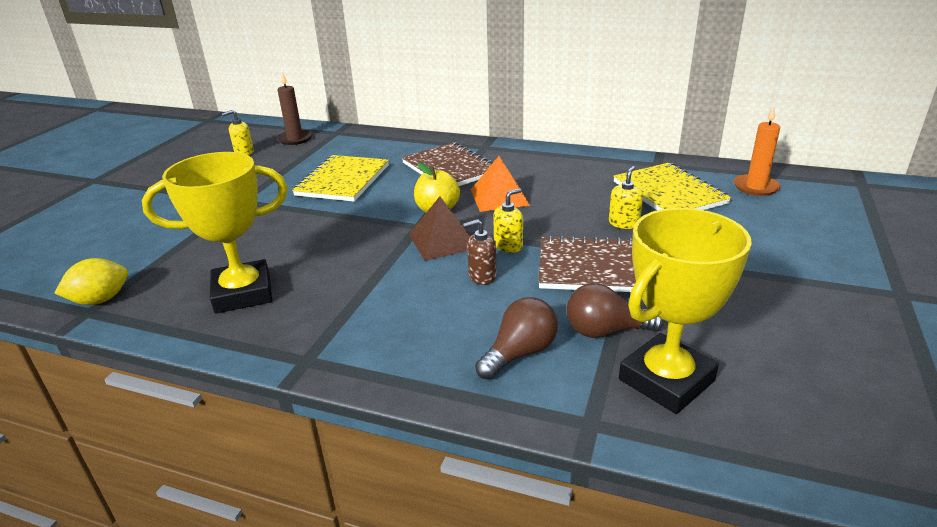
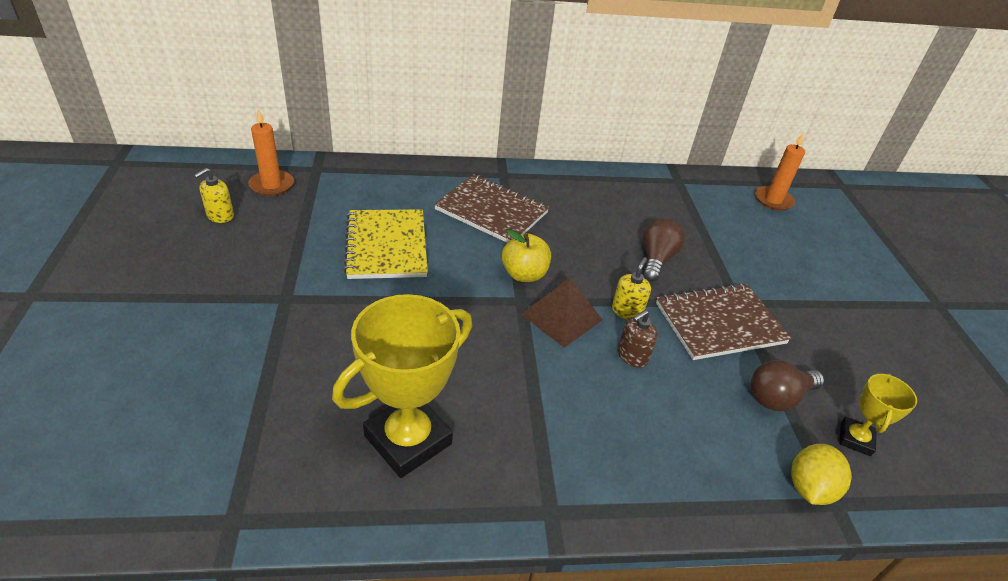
camera: 30 degrees left, 10 degrees up
(100, 300) = (233, 498): yellow lemon -> yellow lemon (809, 488)
(295, 139) = (271, 185): brown candle -> orange candle
(499, 197) = (571, 246): orange pyramid -> none
(520, 353) = (731, 443): brown light bulb -> brown light bulb (656, 259)
(624, 223) = (703, 262): yellow soap dispenser -> none
(666, 380) = (855, 439): yellow trophy -> yellow trophy, size x0.52
(669, 193) = (713, 217): yellow notebook -> none

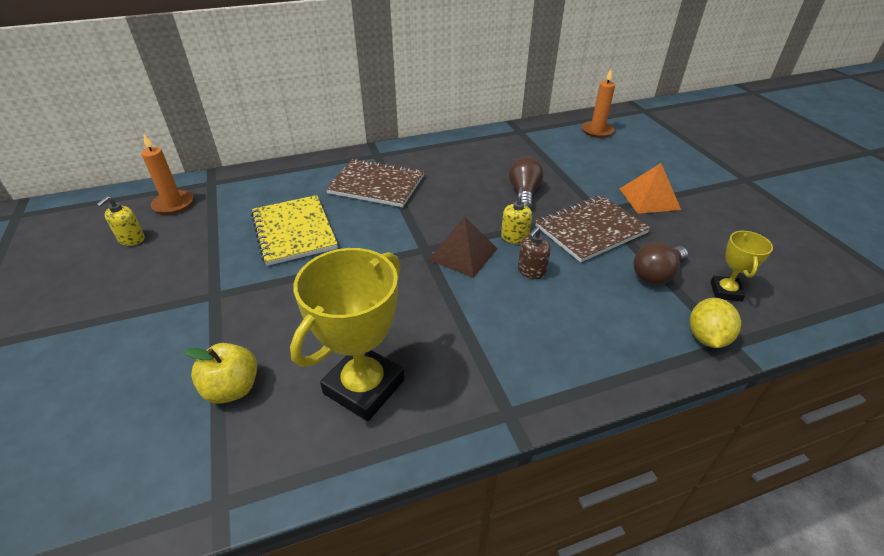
camera: 10 degrees left, 0 degrees up
(524, 274) = (420, 228): yellow apple -> yellow apple (232, 388)
(805, 301) = (649, 198): none -> orange pyramid

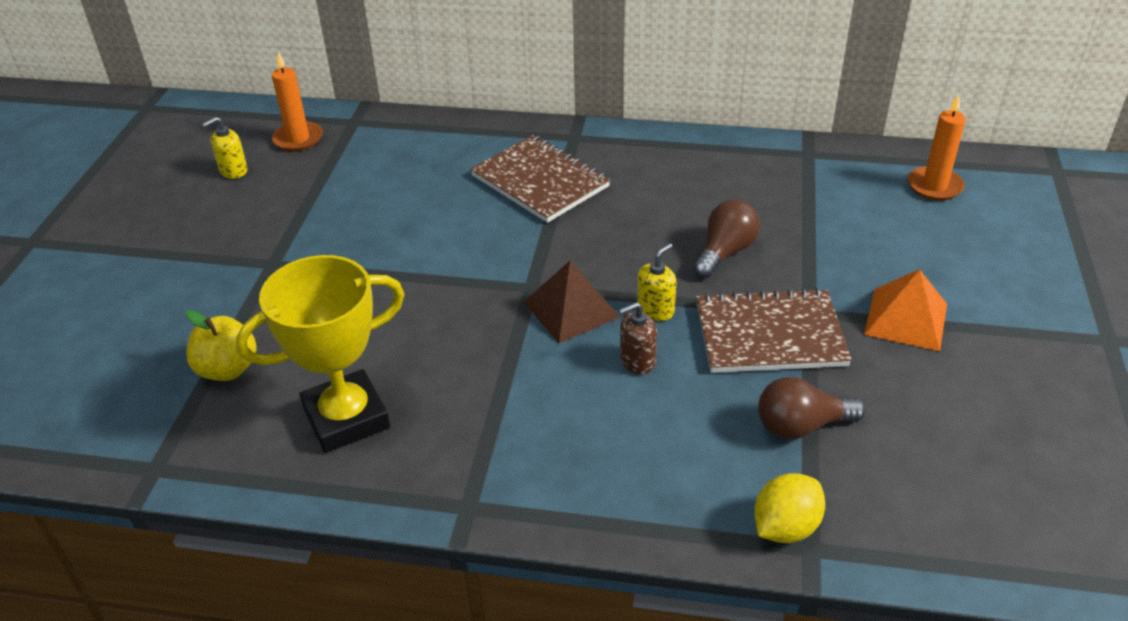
camera: 30 degrees right, 0 degrees up
(294, 231) = (400, 214): yellow notebook -> none
(725, 291) = (878, 484): yellow trophy -> none

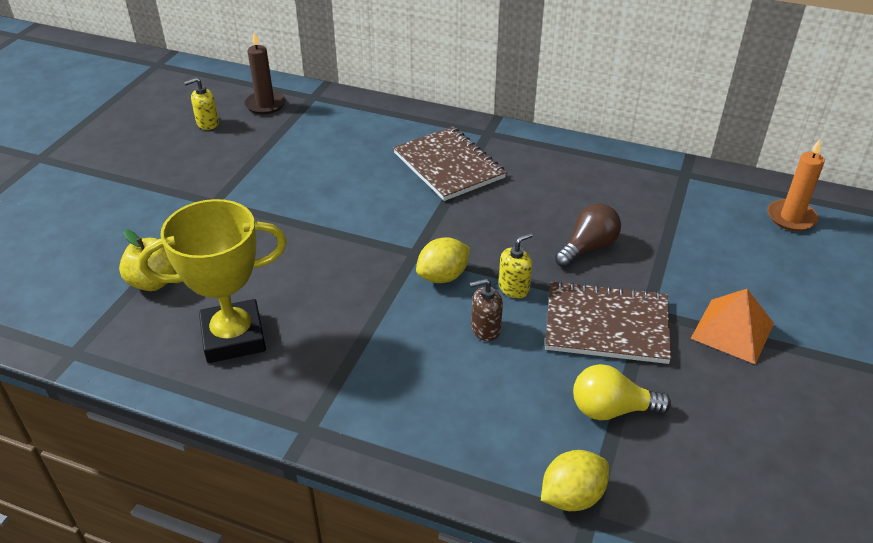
camera: 10 degrees right, 0 degrees up
(298, 139) = (265, 105): orange candle -> brown candle
(571, 309) = (443, 276): brown pyramid -> yellow lemon
(801, 426) = (611, 409): brown light bulb -> yellow light bulb

